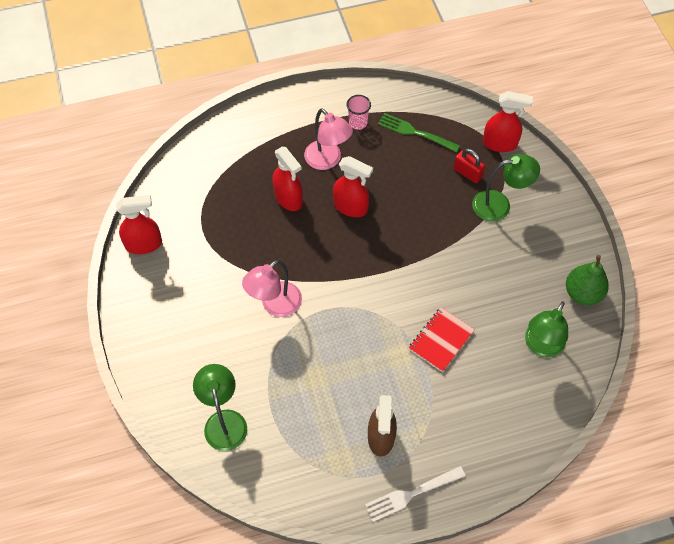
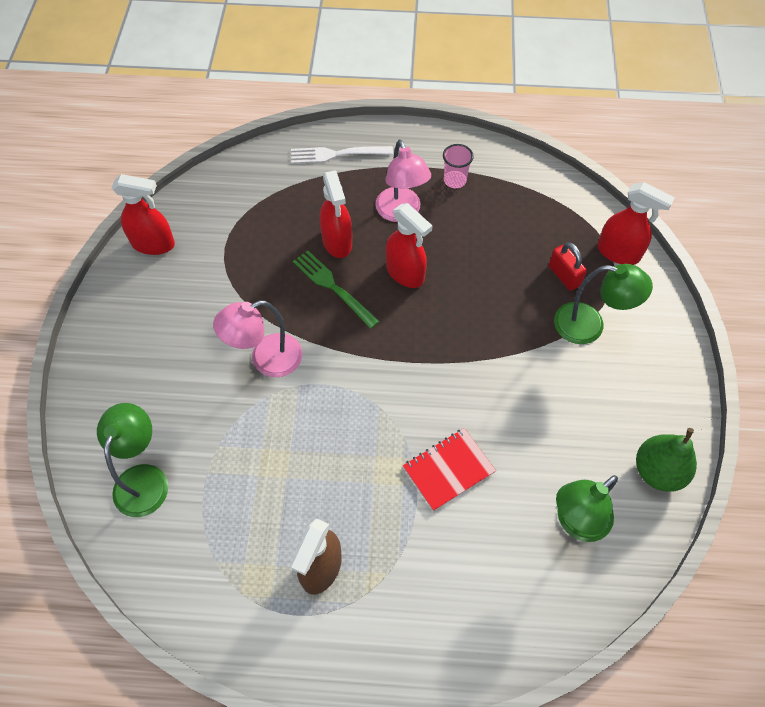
camera: 20 degrees right, 0 degrees up
(411, 494) = (328, 659): white fork -> white fork (337, 154)
(415, 132) = (518, 210): green fork -> green fork (333, 287)

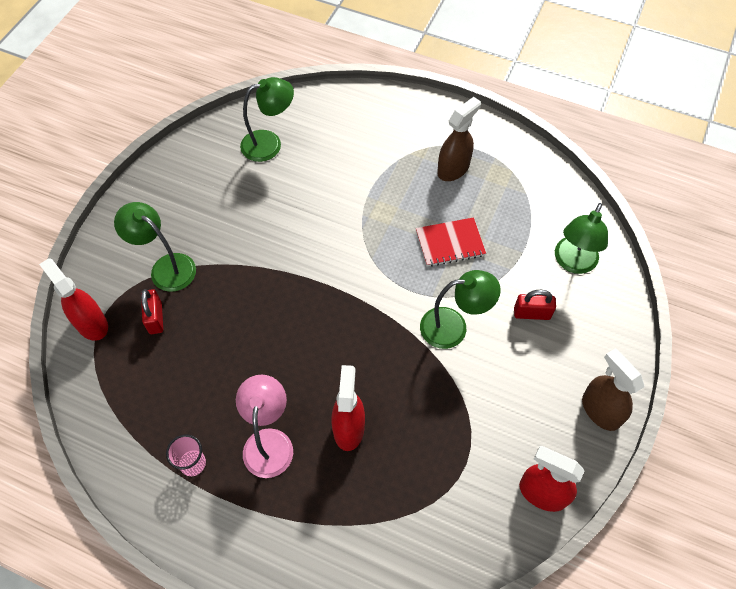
camera: 160 degrees left, 0 degrees up
(104, 325) = (600, 410): none -> brown spray bottle
(185, 401) = (531, 313): none -> red padlock
(266, 360) = (453, 327): pink lamp -> green lamp
(333, 287) = (371, 378): green fork -> none
(337, 154) = (304, 552): white fork -> none
(405, 273) = (297, 369): red spray bottle -> none
(448, 470) = (339, 199): red notebook -> red notebook (450, 243)
(658, 471) = (193, 154): green pear -> none

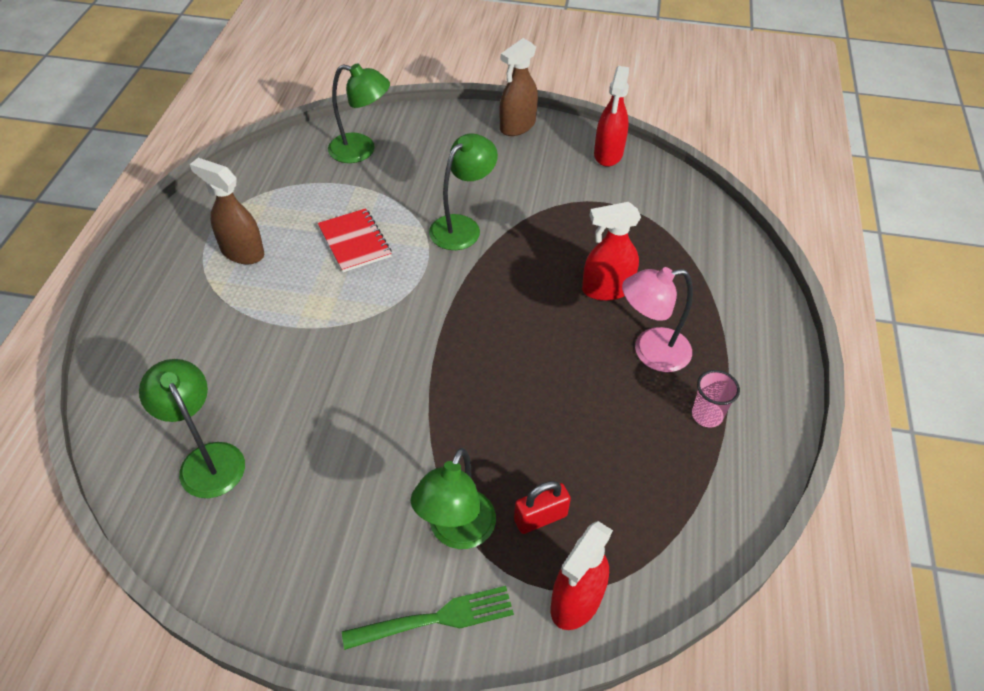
camera: 105 degrees left, 10 degrees down
(116, 246) = (436, 618): none -> green fork
(453, 327) = (462, 226): green lamp -> green lamp turned 60 degrees clockwise
(531, 313) = (429, 173): red padlock -> none

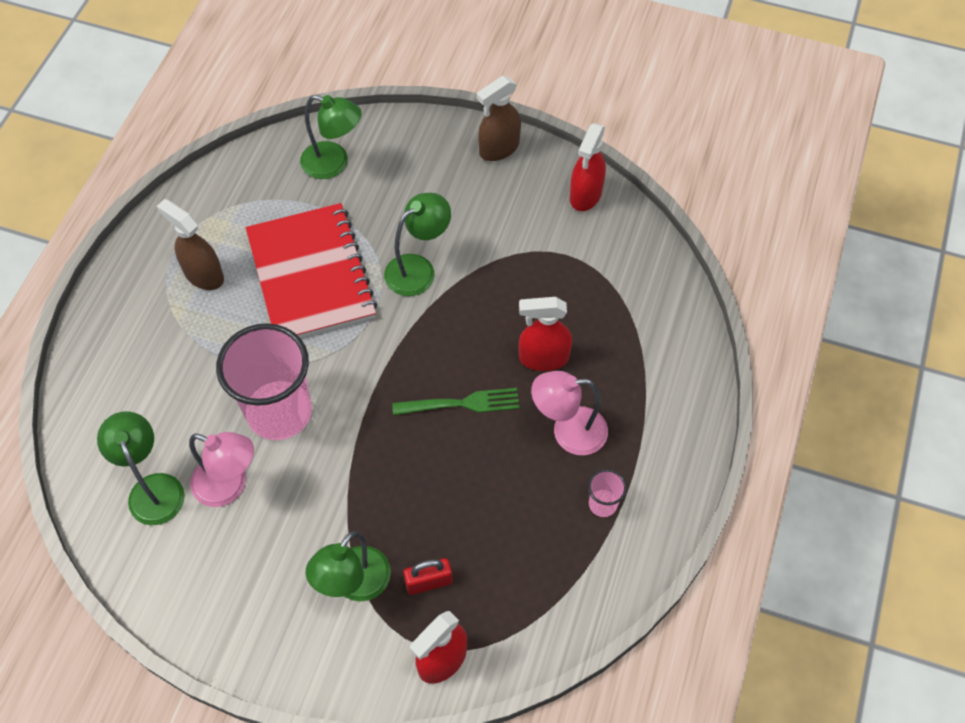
camera: 10 degrees right, 10 degrees up
(296, 446) = (229, 486): none -> pink lamp
(341, 367) = (279, 412): none -> pink cup
(355, 242) = (311, 275): red notebook -> red notebook, size x1.98
(436, 618) = (324, 657): green fork -> green fork (461, 403)

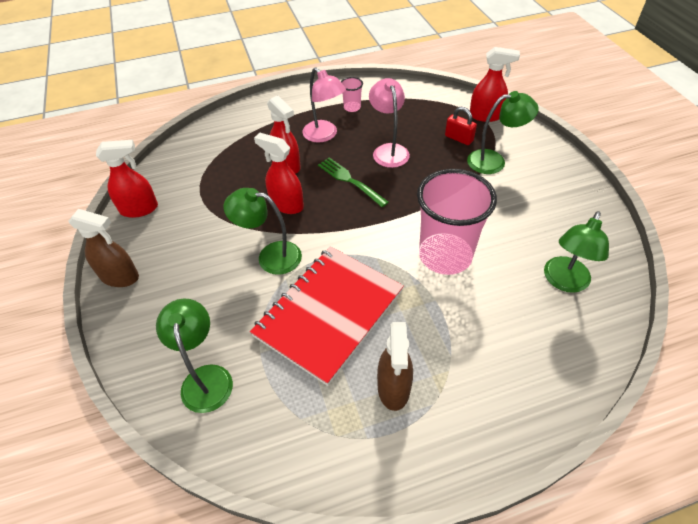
camera: 125 degrees left, 10 degrees down
(229, 486) = (514, 245): pink lamp -> pink lamp (388, 150)
(478, 321) = (286, 205): none -> red spray bottle

